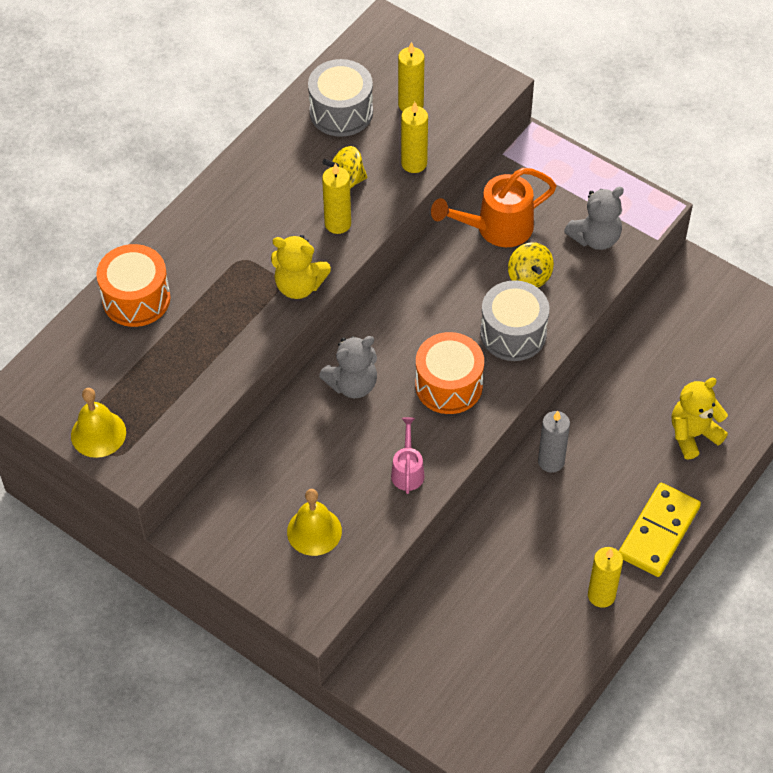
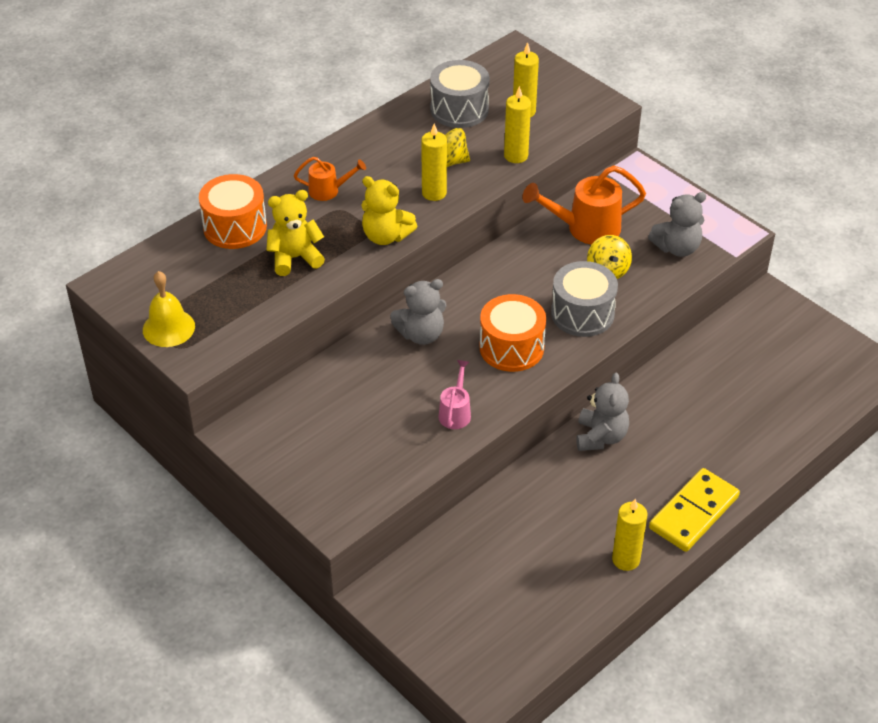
camera: 10 degrees right, 10 degrees down
(225, 237) = (328, 191): none -> orange watering can
(314, 531) = (354, 450): yellow bell -> none
(551, 461) = (600, 437): grey candle -> grey teddy bear
(693, 435) = (744, 434): yellow teddy bear -> yellow teddy bear (295, 258)

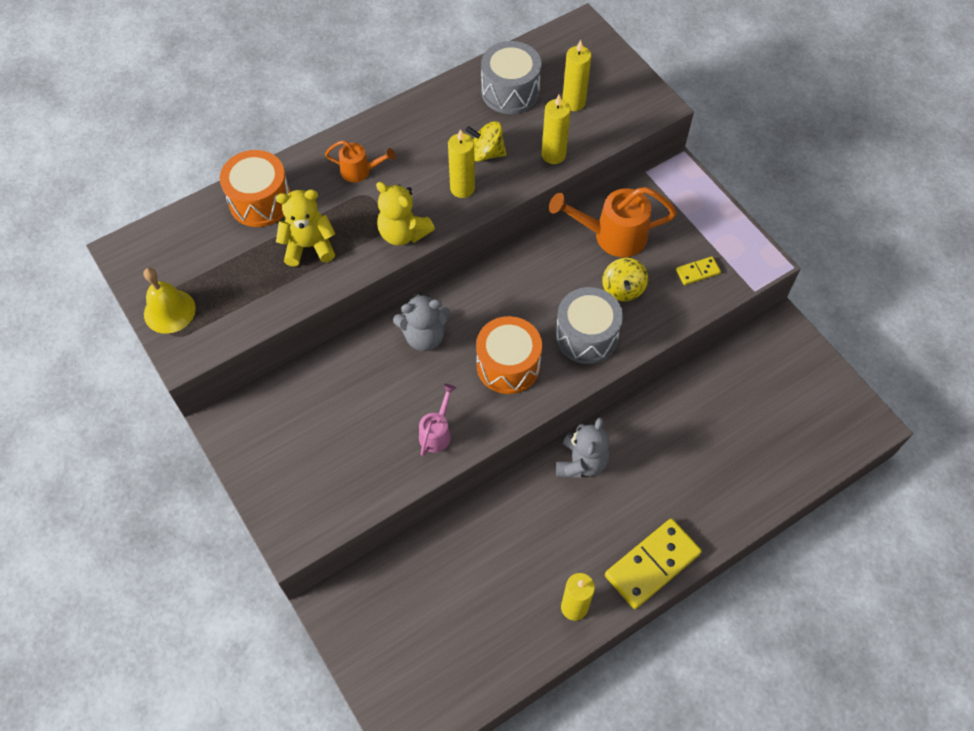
camera: 10 degrees right, 15 degrees up
(677, 248) = (697, 272): grey teddy bear -> yellow domino

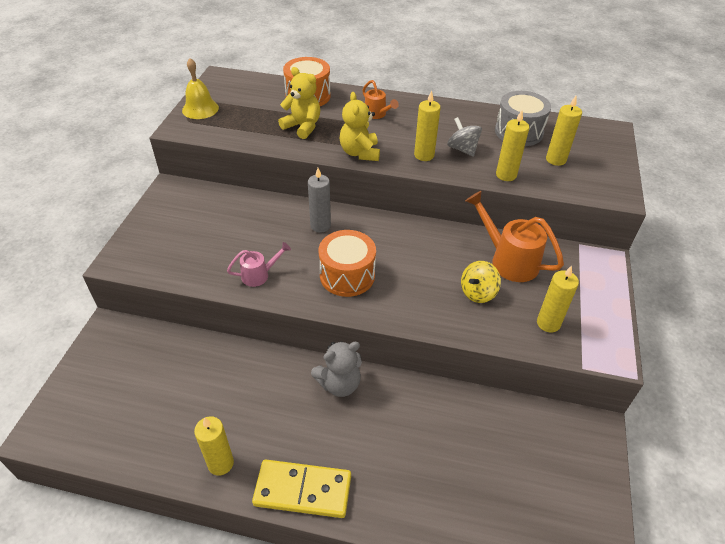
camera: 45 degrees right, 15 degrees down
(424, 336) = (320, 226): grey teddy bear -> grey candle
(486, 153) = (462, 149): yellow spinning top -> grey spinning top
(586, 336) = (418, 299): grey drum -> none
(697, 272) = (548, 323): yellow domino -> yellow candle

